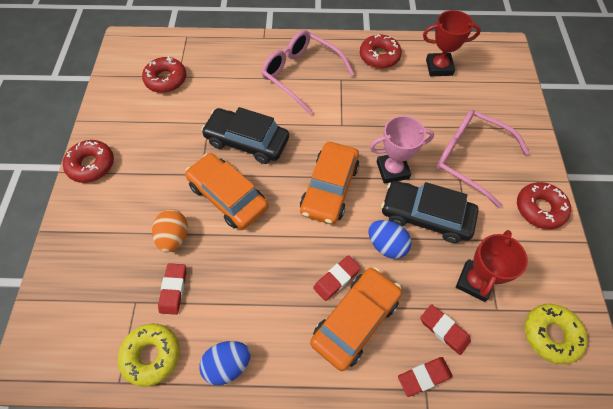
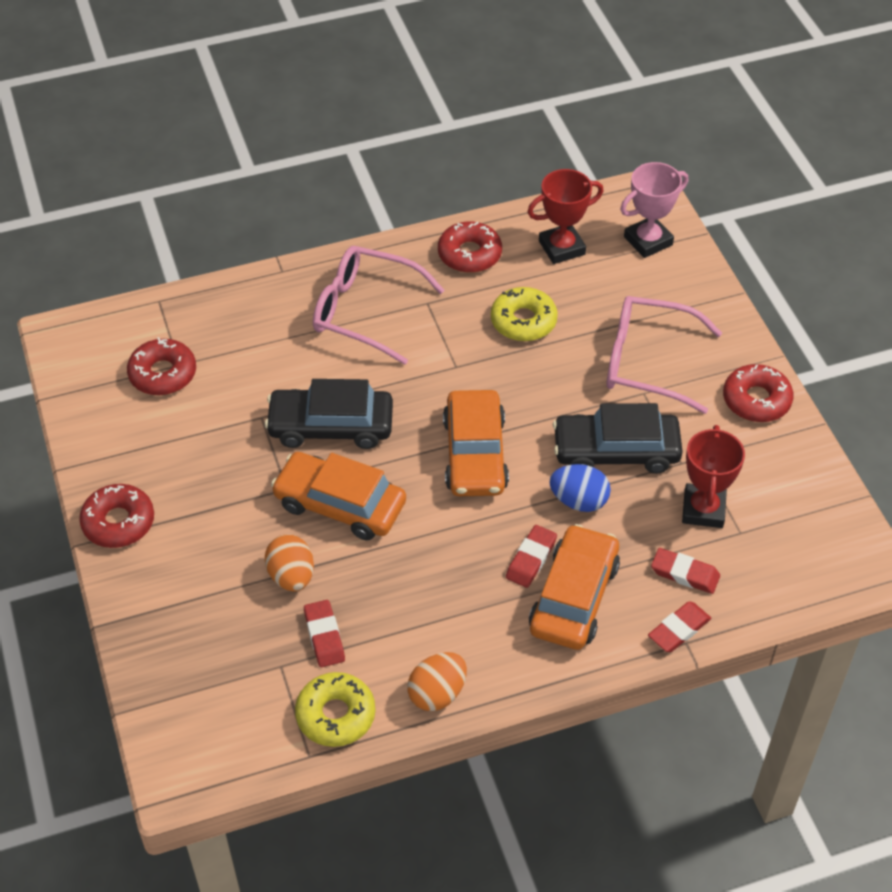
camera: 20 degrees left, 10 degrees down
(228, 364) = (437, 693): blue egg -> orange egg
(392, 170) = (550, 406): pink trophy -> pink trophy (648, 241)
(550, 335) = (810, 540): yellow donut -> yellow donut (523, 321)

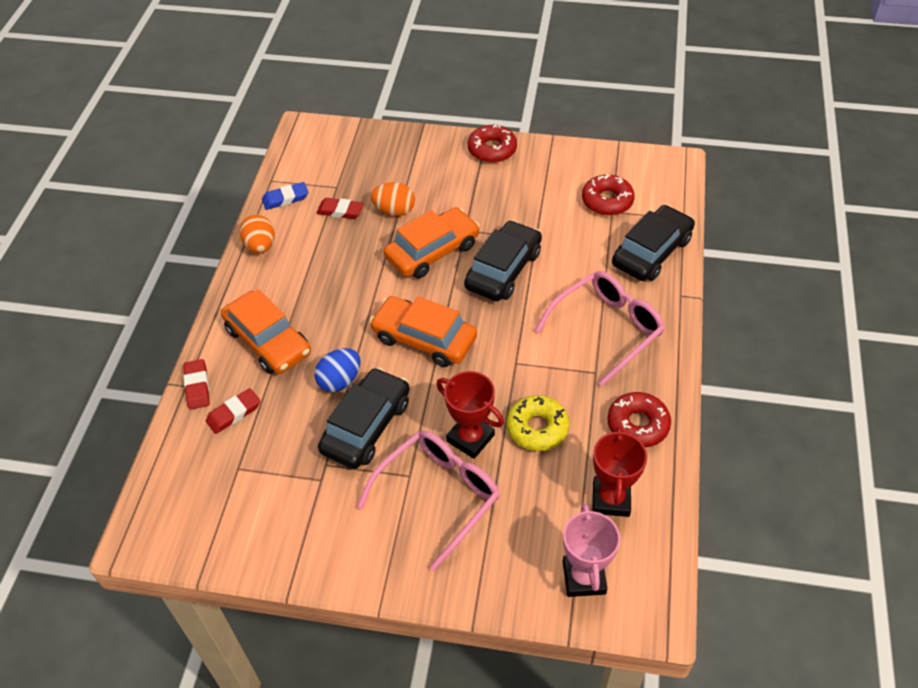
camera: 120 degrees right, 0 degrees up
(229, 310) = (652, 252): none -> black car
(335, 715) = (285, 198): yellow donut -> blue eraser
(531, 559) = (314, 331): red eraser -> none
(703, 509) = (274, 455): red trophy -> red trophy (470, 438)
(756, 400) = (346, 557): red donut -> none

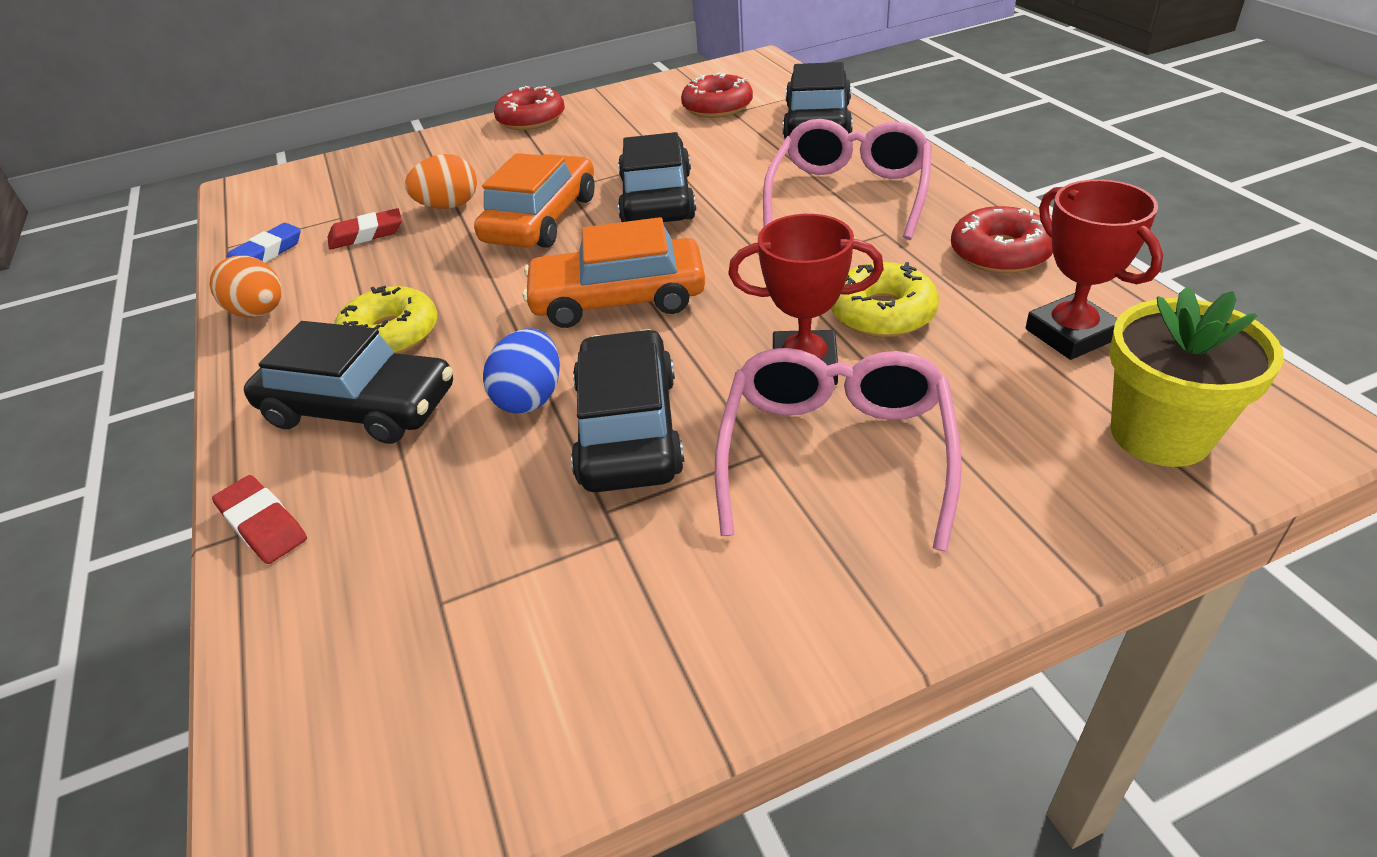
camera: 30 degrees left, 10 degrees down
(234, 413) = (367, 526): red eraser -> none
(268, 341) = (360, 407): orange car -> black car
(307, 299) = (391, 335): none -> yellow donut
(584, 577) = (1160, 434): pink trophy -> yellow flower pot

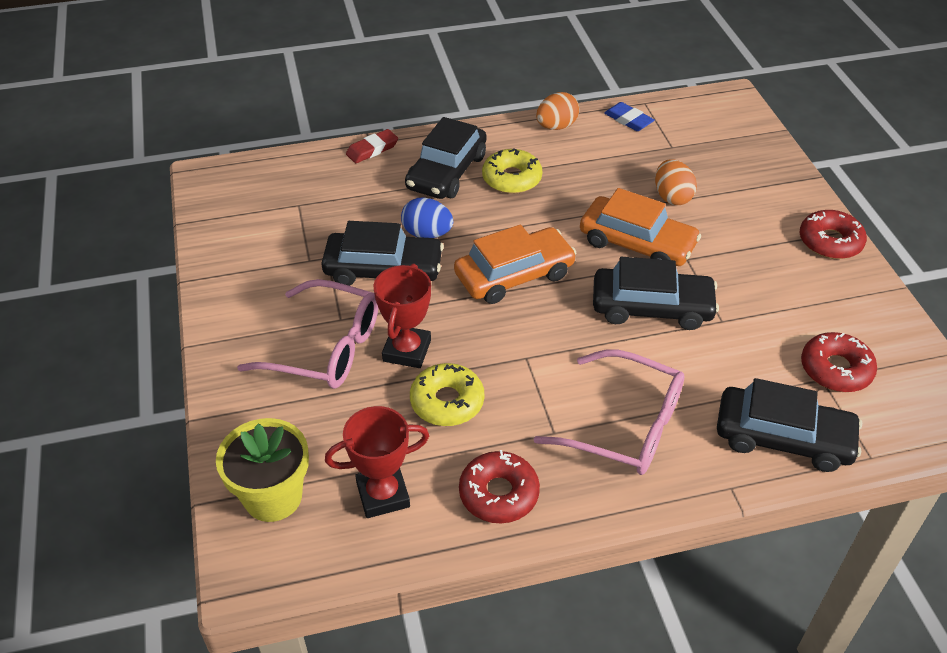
camera: 95 degrees right, 5 degrees up
(366, 234) = (641, 160): red eraser -> none
(618, 299) = (514, 275): orange car -> orange car turned 60 degrees clockwise

